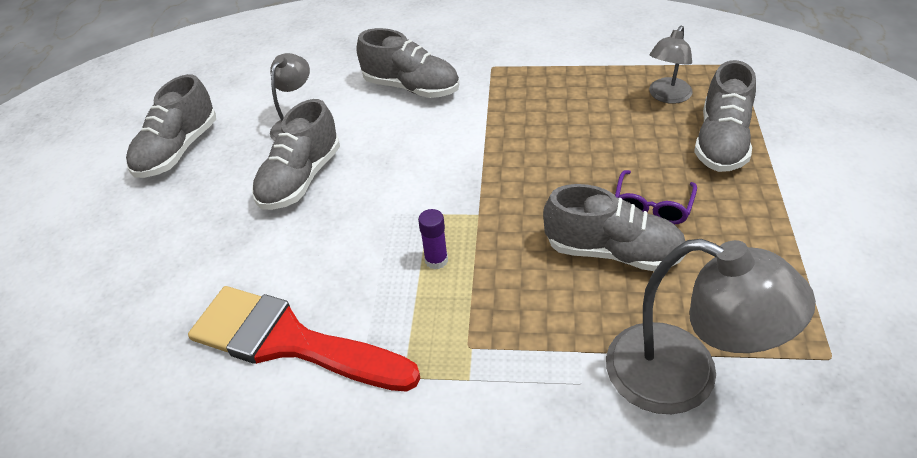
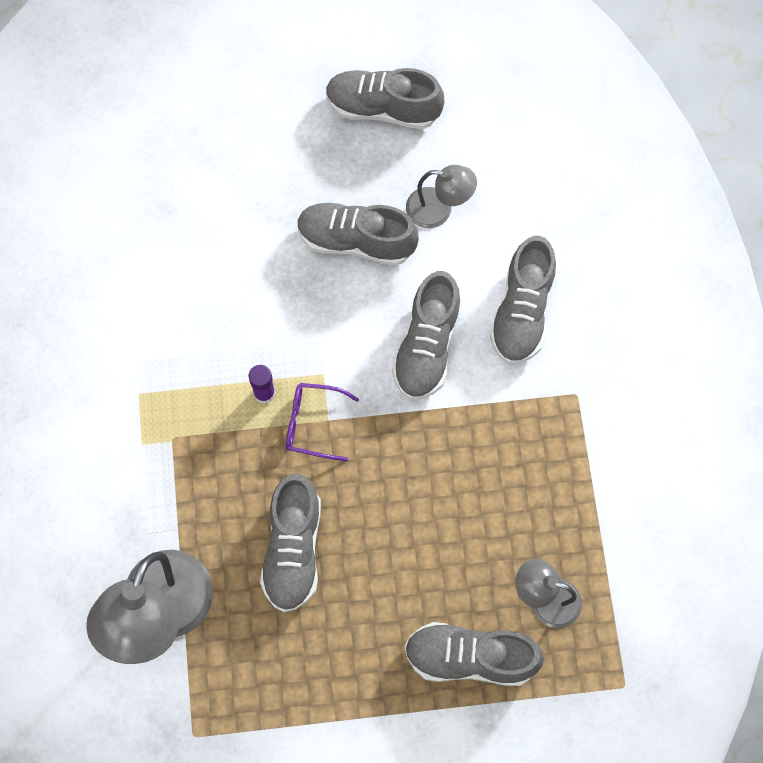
camera: 75 degrees right, 25 degrees up
(289, 341) = (162, 295): red brush -> none
(424, 143) = (427, 347): none -> grey shoe
(652, 206) = (360, 585): purple glasses -> purple glasses (313, 424)

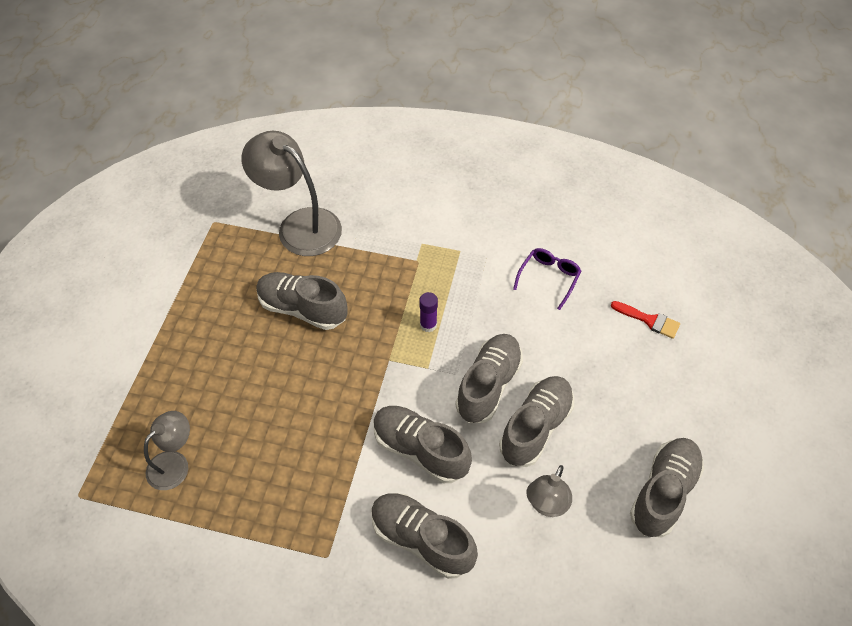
camera: 110 degrees right, 15 degrees down
(174, 159) = (649, 320): none -> red brush
(313, 424) = (390, 349): purple glasses -> purple glasses (549, 278)
(470, 658) = (164, 395): grey shoe -> grey shoe (488, 385)

